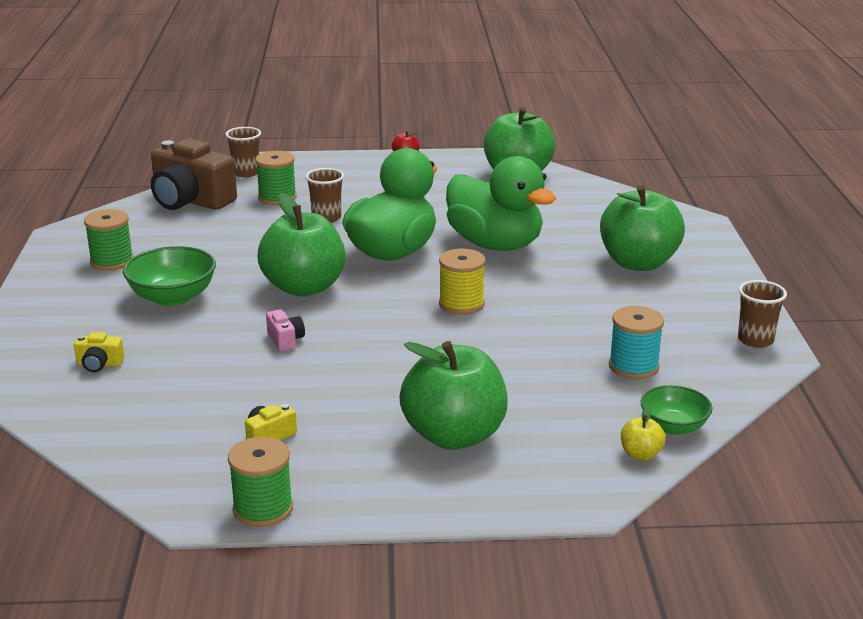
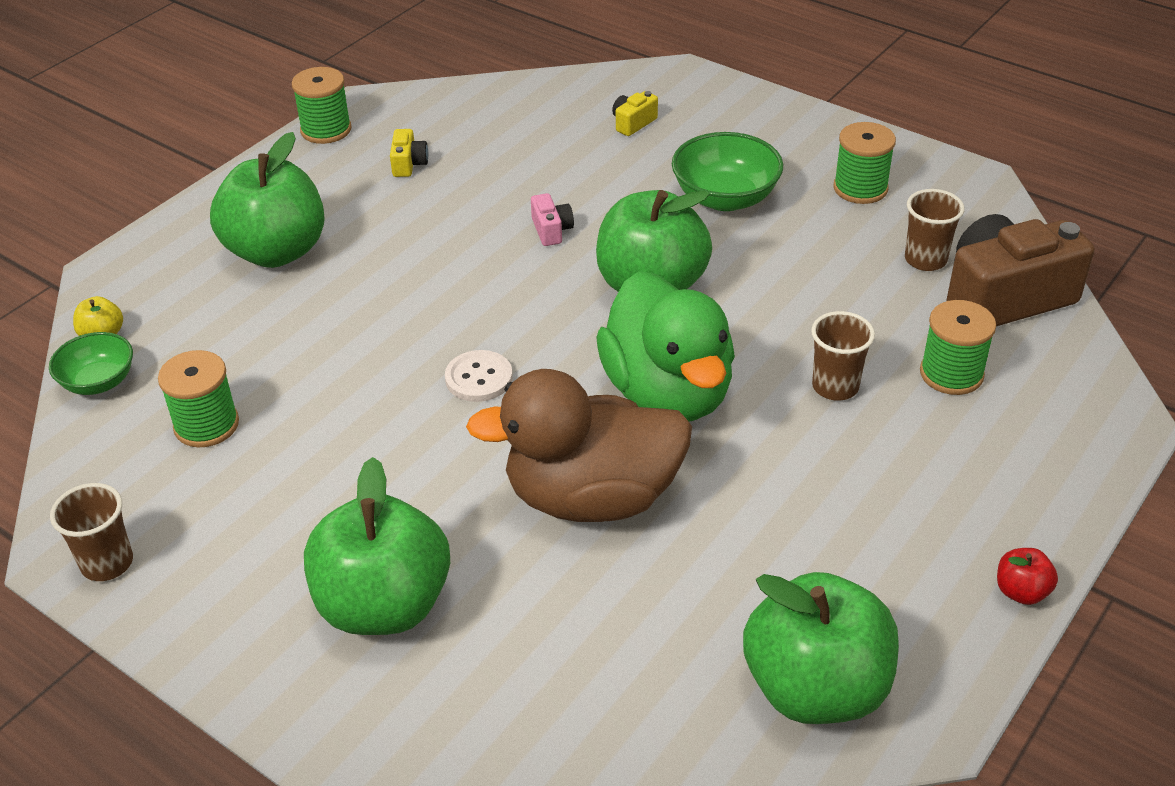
camera: 130 degrees right, 15 degrees up
(246, 173) = (1080, 383): brown cup -> brown cup (925, 260)
(285, 340) = (551, 230): pink camera -> pink camera turned 120 degrees counterclockwise
(461, 304) = (479, 378): yellow spool -> white button
(495, 244) = (592, 497): green duck -> brown duck
(633, 366) = (206, 425): turquoise spool -> green spool

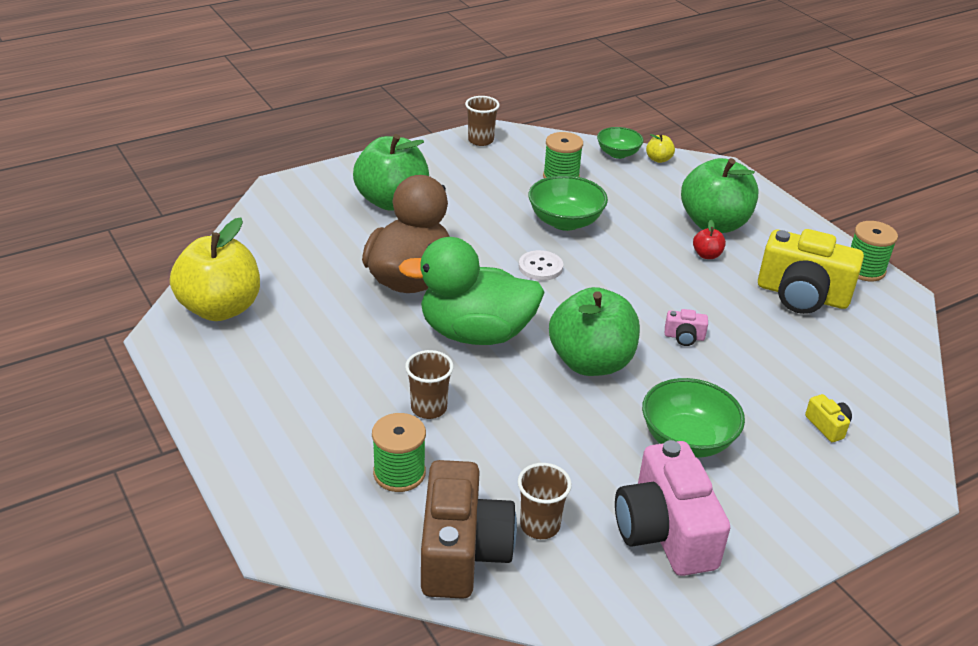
camera: 110 degrees right, 5 degrees down
(343, 386) = (565, 221): none -> green bowl
(409, 164) = (802, 295): yellow camera -> yellow camera, size x2.40
(815, 688) = (220, 308): green apple -> yellow apple
(860, 188) = (665, 531): green spool -> pink camera
(1021, 591) = (201, 410): red apple -> red apple (707, 255)

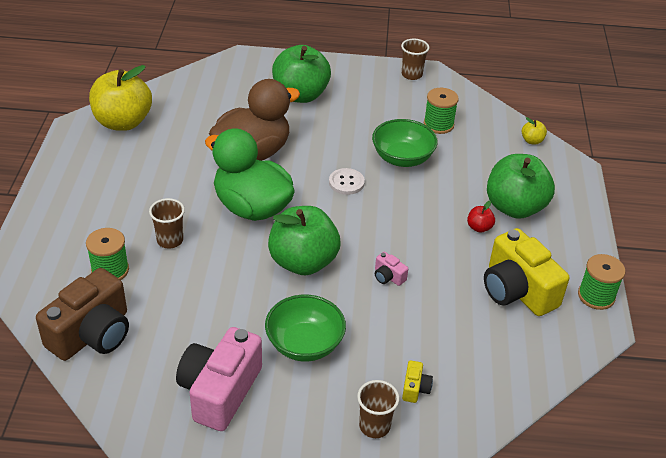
camera: 35 degrees right, 5 degrees up
(540, 525) = (151, 344): brown cup -> brown cup (374, 426)
(618, 154) = (504, 124): green bowl -> none

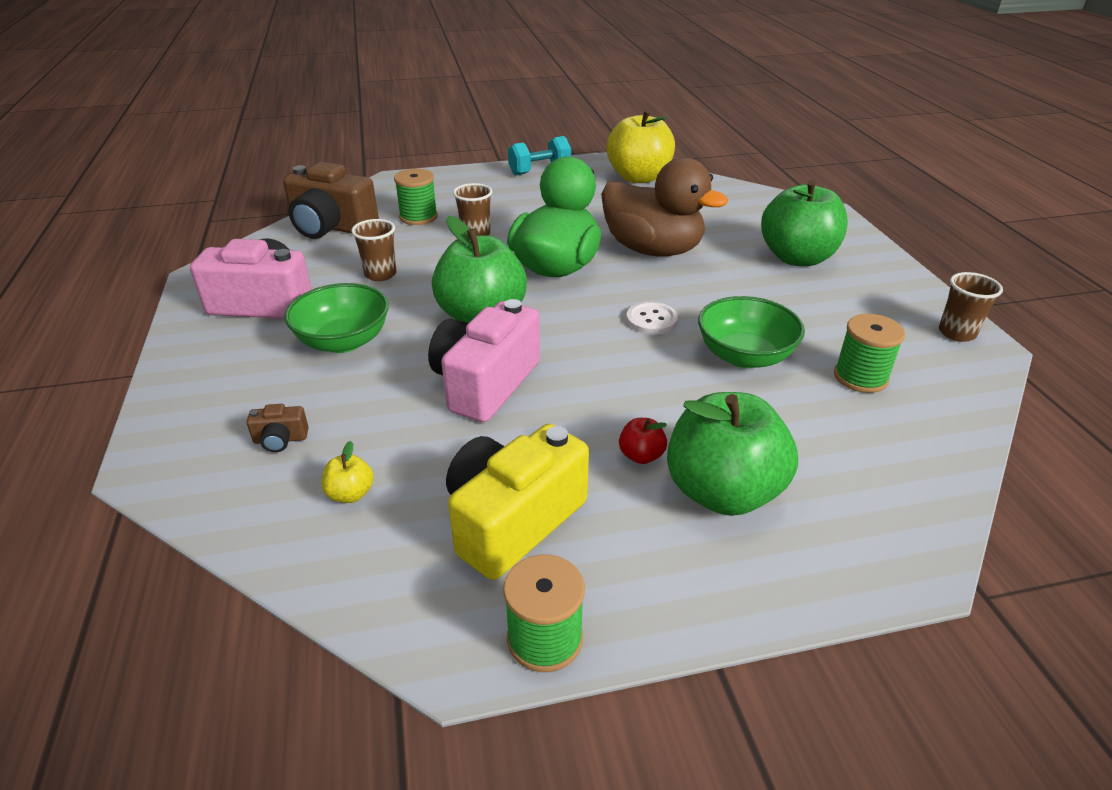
camera: 75 degrees right, 5 degrees down
(64, 174) = (539, 171): none -> turquoise dumbbell
(374, 426) = (214, 415): brown cup -> brown cup (380, 274)
(388, 277) = (485, 383): pink camera -> pink camera, size x2.40
(415, 388) = (280, 439): yellow camera -> brown camera
(532, 141) = (934, 492): yellow apple -> yellow apple (350, 494)

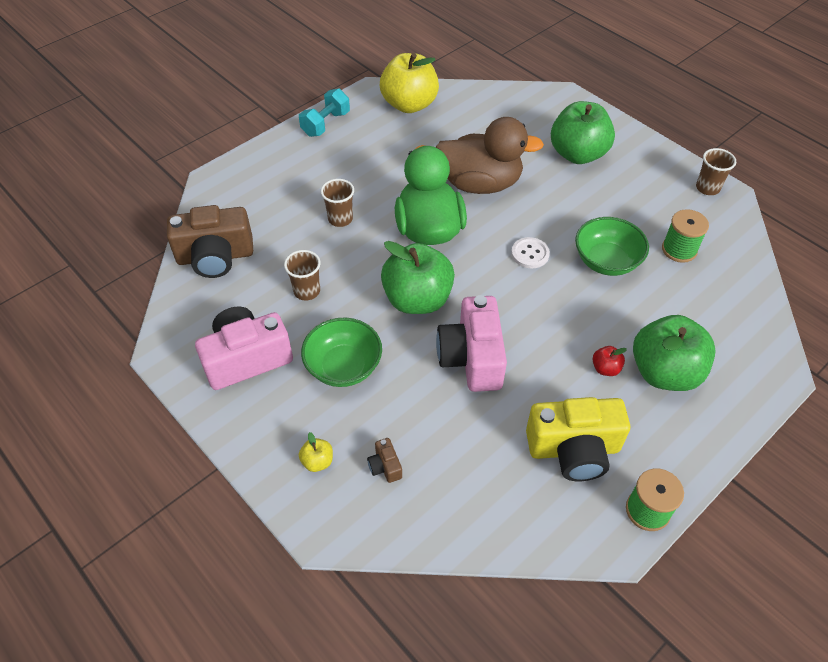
camera: 30 degrees left, 15 degrees up
(280, 439) = (385, 466): brown camera -> brown camera turned 105 degrees clockwise
(350, 494) = (468, 481): yellow apple -> yellow apple (317, 461)
(418, 217) = (276, 216): green spool -> none
(513, 520) = (574, 449): yellow camera -> yellow camera turned 105 degrees counterclockwise

